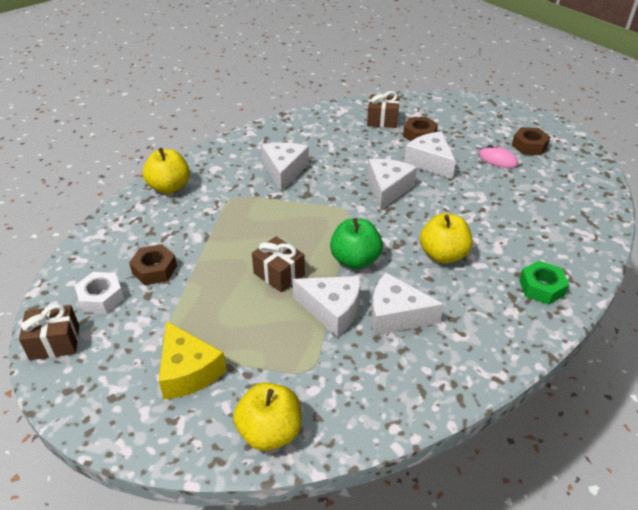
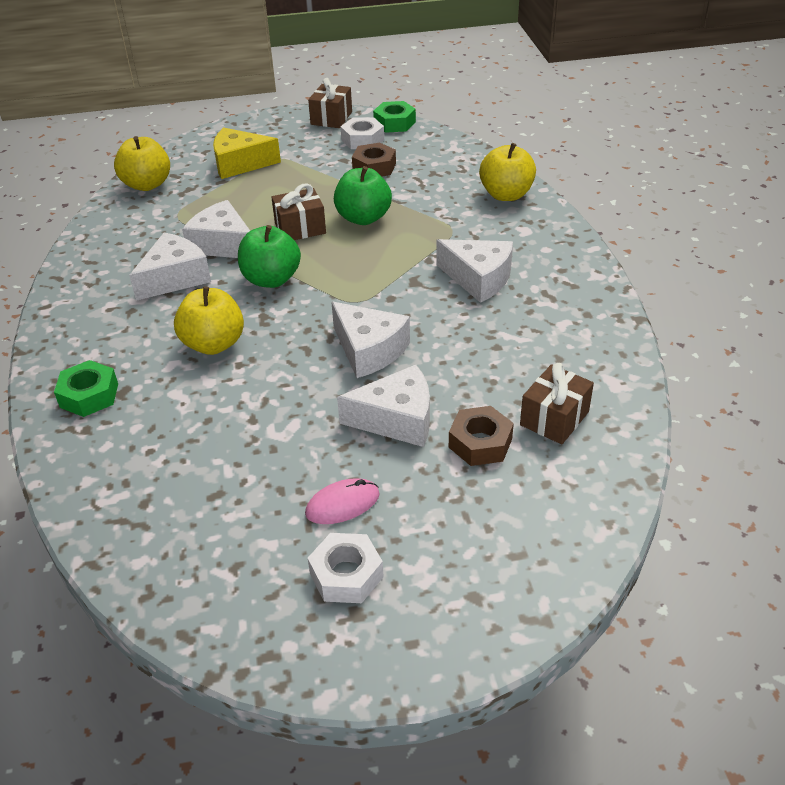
camera: 120 degrees right, 0 degrees up
(56, 288) = (394, 123): none -> green nut
(242, 245) = (363, 218): none -> green apple
(332, 310) = (223, 244): white cheese -> white cheese turned 75 degrees clockwise
(529, 146) = (346, 575): brown nut -> white nut

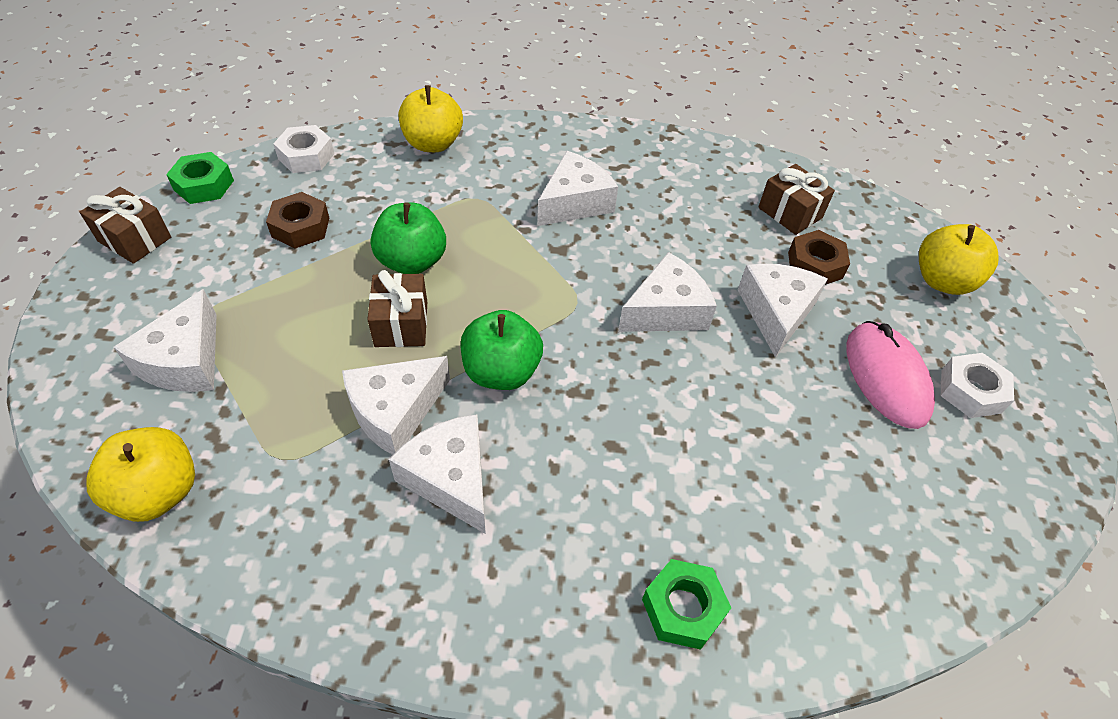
camera: 80 degrees left, 10 degrees up
(213, 344) = (614, 450): yellow apple -> yellow apple (942, 281)
(240, 164) = (185, 361): yellow cheese -> white cheese
(342, 504) = (886, 377): pink mouse -> pink mouse, size x1.66
(362, 140) = (223, 222): white nut -> white nut (306, 156)

